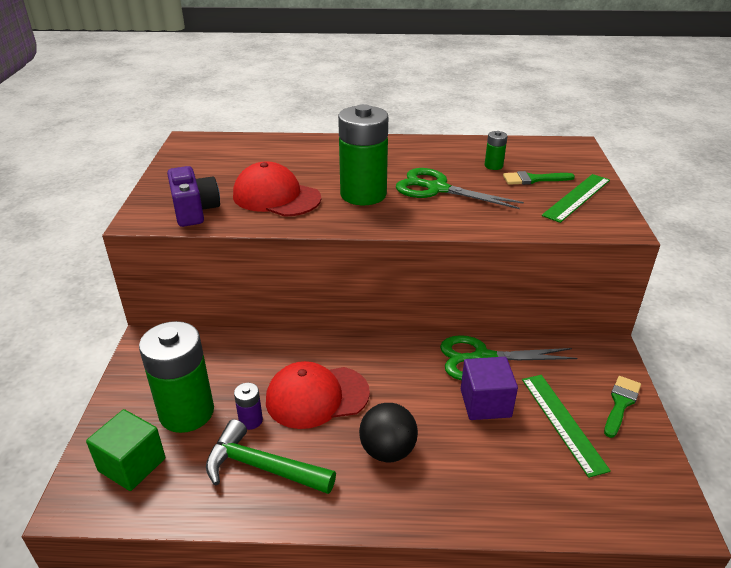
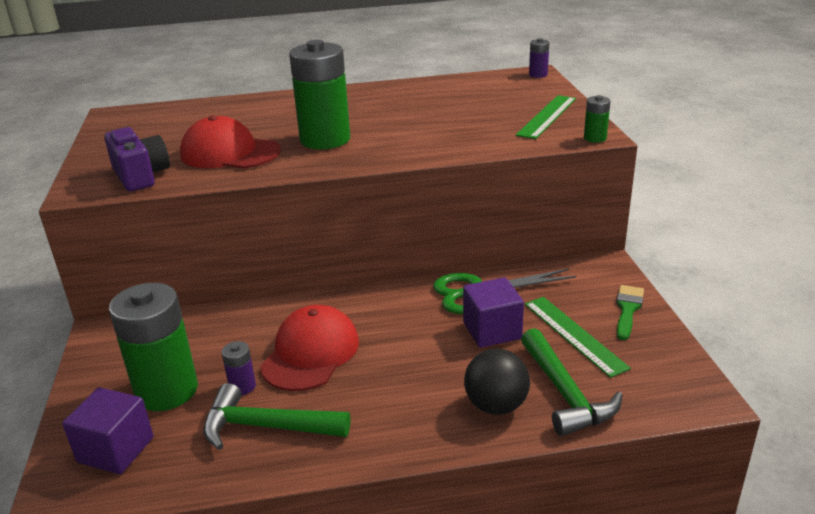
camera: 10 degrees left, 5 degrees down
(132, 464) = (116, 450): green cube -> purple cube
(317, 396) = (310, 353): red cap -> red cap turned 135 degrees clockwise
(387, 451) = (400, 389): black ball -> black ball (496, 406)
(437, 189) = (402, 126): green scissors -> none
(493, 166) = (456, 100): green battery -> green battery (595, 138)
(533, 179) = (499, 106): green brush -> none
(541, 487) = (565, 394): none -> green hammer
(578, 147) = (538, 75): none -> purple battery

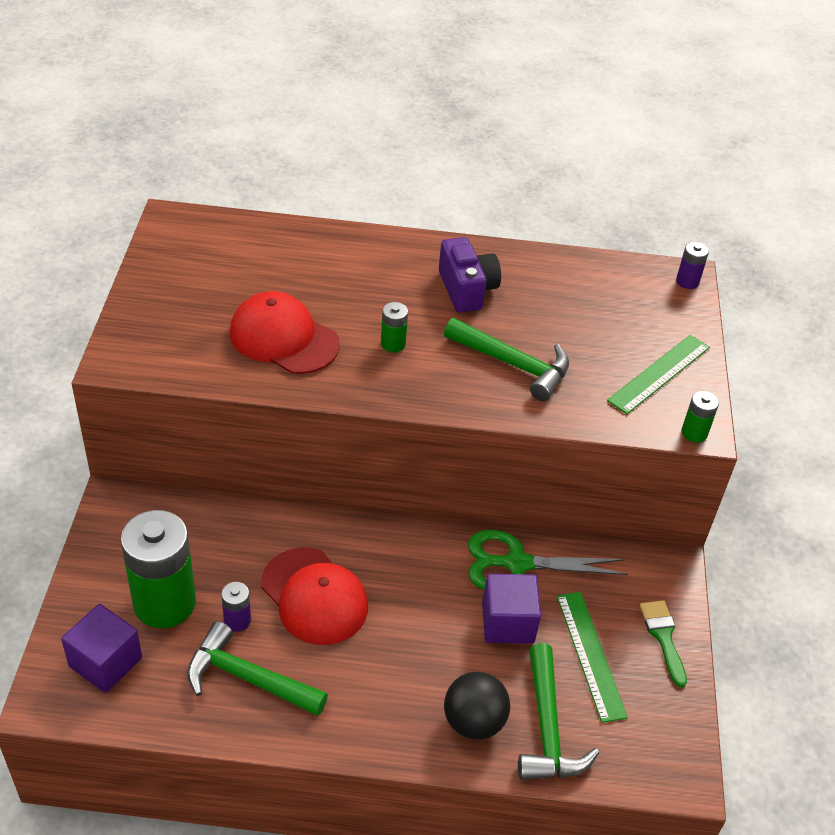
camera: 10 degrees right, 15 degrees up
(141, 176) = (182, 353): purple camera -> purple camera (467, 289)
(310, 353) = (314, 596): red cap -> red cap turned 105 degrees clockwise
(325, 140) = (393, 344): green battery -> green battery, size x0.43
(430, 132) = (514, 365): none -> green hammer
(628, 309) = (663, 637): green brush -> green brush turned 45 degrees counterclockwise

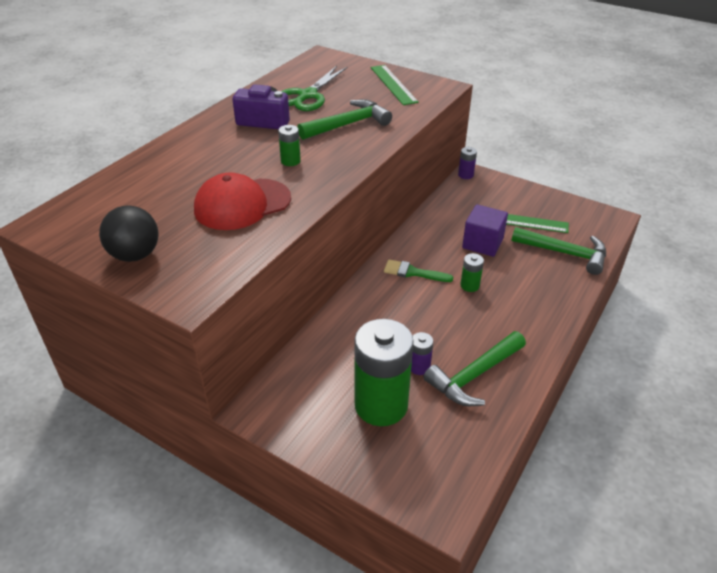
camera: 60 degrees left, 5 degrees down
(105, 662) = (422, 459): purple cube -> none
(314, 596) = (418, 320): red cap -> none
(473, 722) = (550, 280): black ball -> black ball (135, 255)
(517, 564) = (440, 225): green scissors -> green scissors (307, 95)
(663, 637) = (519, 193): green brush -> green brush (413, 272)
(687, 281) = (326, 55): purple battery -> purple battery (465, 175)
(694, 433) = (446, 89): green battery -> green battery (469, 285)

